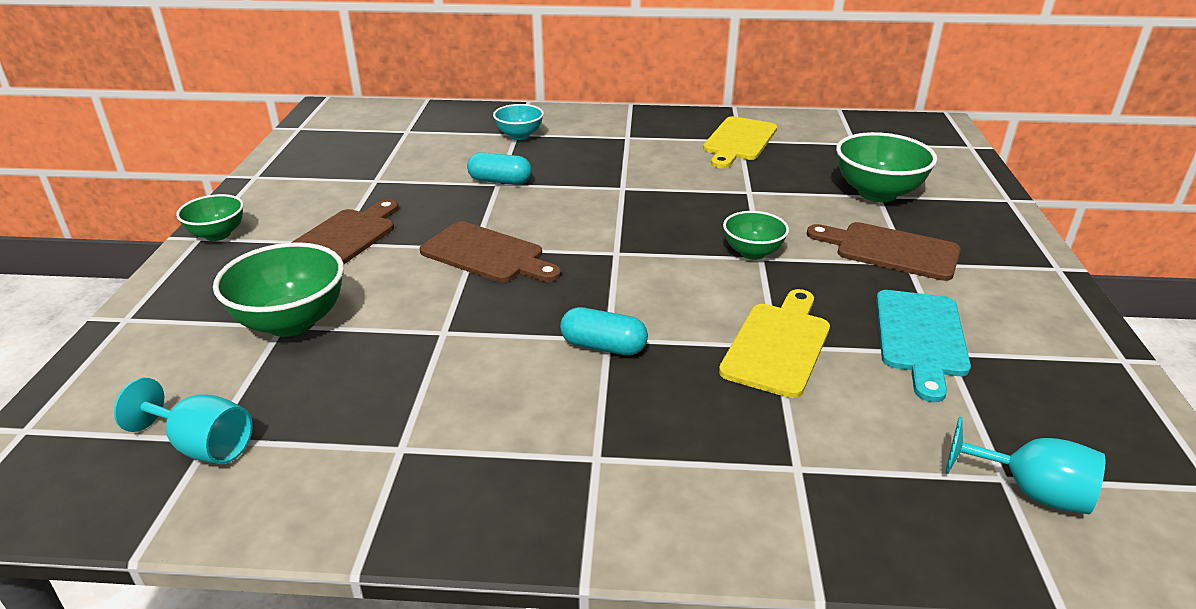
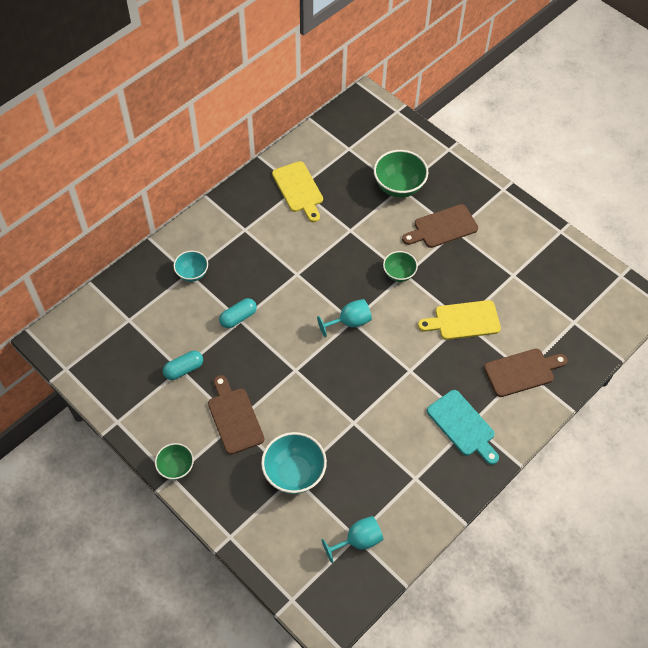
camera: 50 degrees left, 25 degrees up
(291, 322) = (294, 473): green bowl -> turquoise bowl
(487, 254) = (306, 369): brown cutting board -> brown cutting board (522, 372)
(603, 346) = (413, 375): turquoise capsule -> turquoise capsule (184, 369)
(778, 345) = (463, 320): yellow cutting board -> yellow cutting board turned 75 degrees counterclockwise
(920, 337) = (499, 274): turquoise cutting board -> turquoise cutting board (462, 426)
(1030, 491) = (584, 321): turquoise goblet -> turquoise goblet (349, 322)

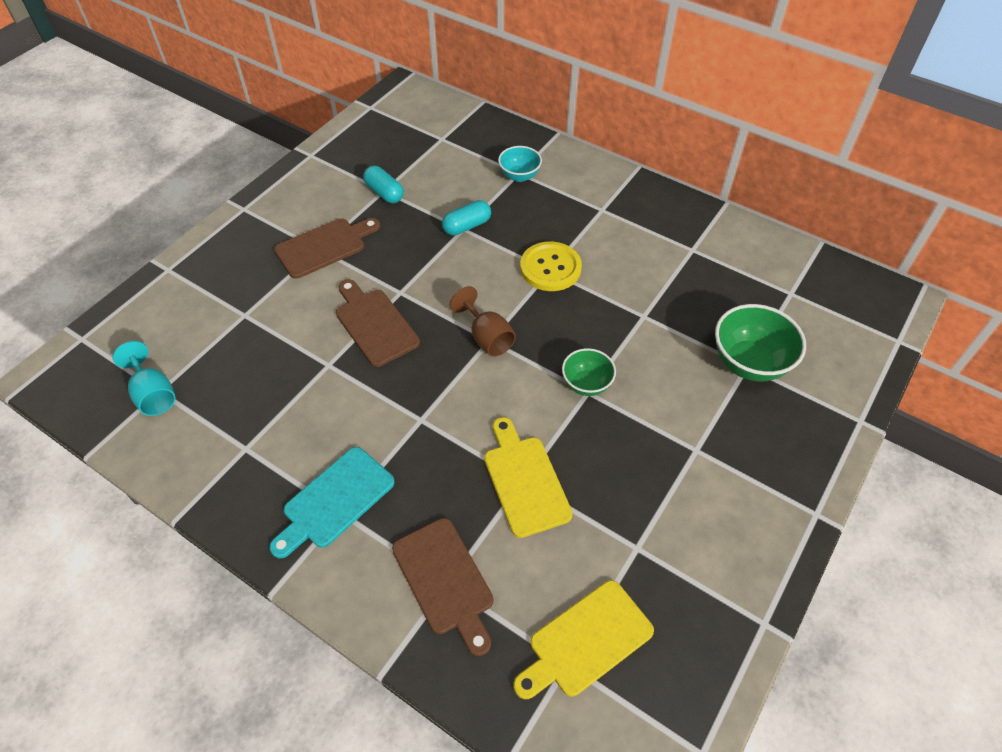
camera: 80 degrees right, 5 degrees down
(176, 468) = (255, 210): green bowl -> none
(238, 317) = (467, 226): turquoise capsule -> turquoise capsule turned 75 degrees counterclockwise
(294, 473) = (250, 314): turquoise bowl -> none
(295, 273) = (550, 268): none -> yellow button
(298, 189) = (690, 250): yellow cutting board -> yellow cutting board (586, 641)
(349, 322) = (487, 337): turquoise goblet -> brown goblet
(442, 227) = (695, 430): brown cutting board -> brown cutting board (374, 324)

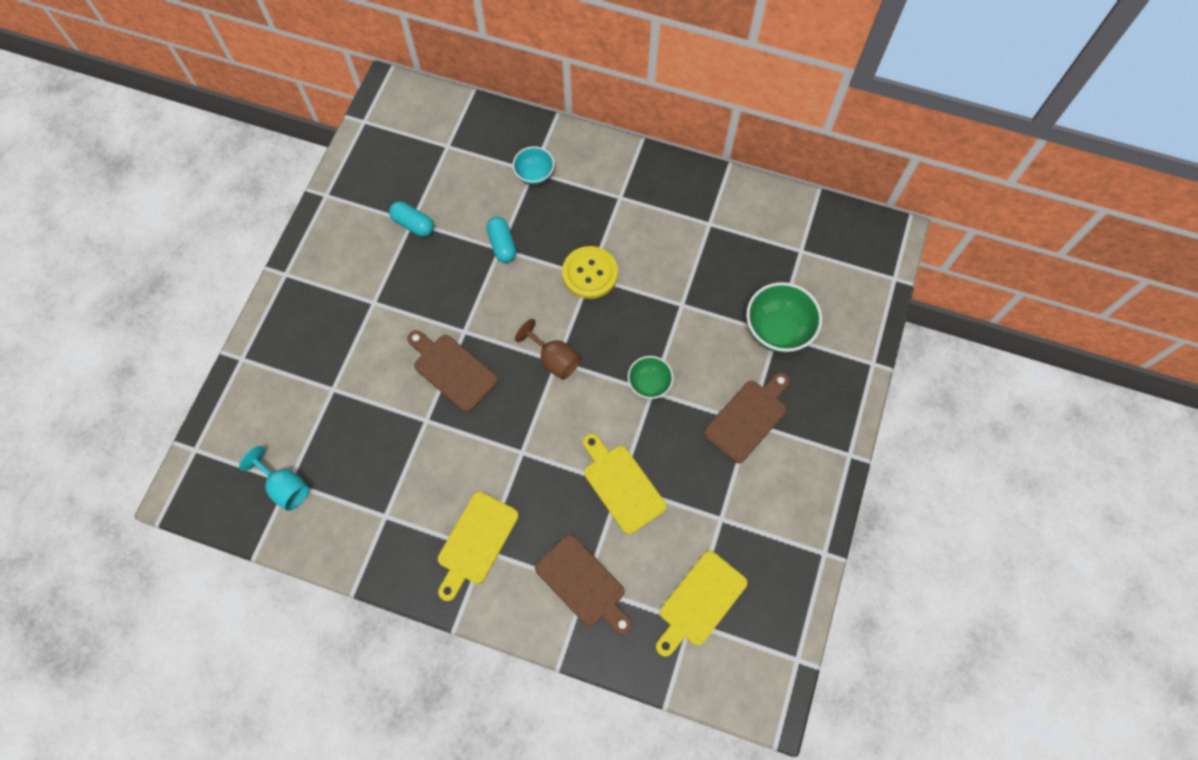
camera: 15 degrees left, 15 degrees up
(324, 247) = (378, 299): brown cutting board -> brown cutting board (748, 418)
(335, 500) = (475, 542): turquoise cutting board -> yellow cutting board
(467, 226) = (502, 245): turquoise capsule -> turquoise capsule turned 60 degrees counterclockwise

